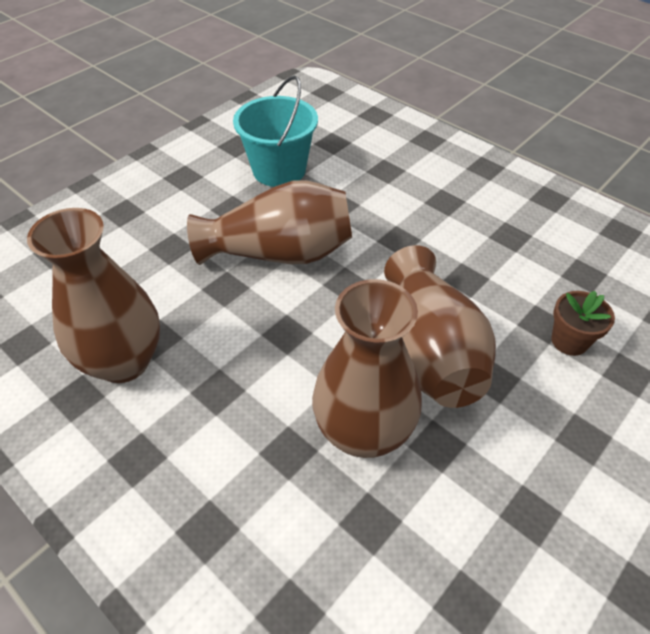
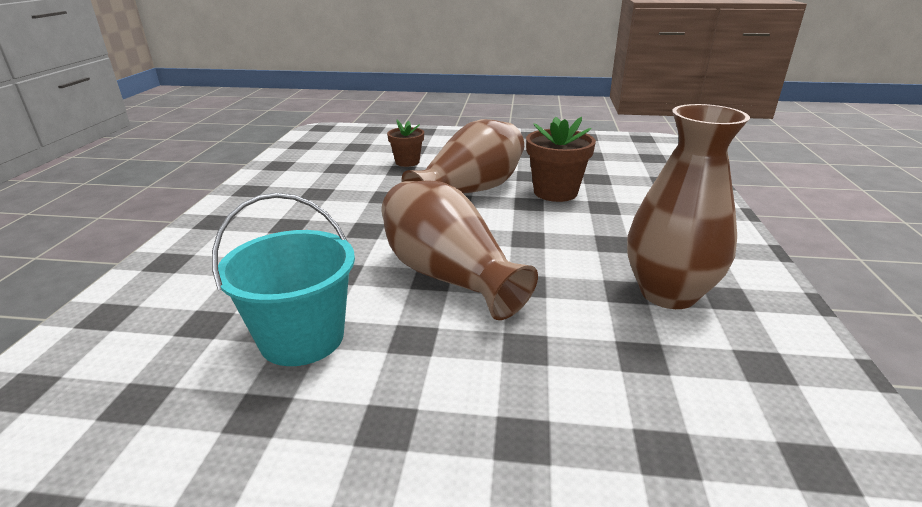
camera: 125 degrees left, 20 degrees down
(363, 432) = (555, 192): brown vase -> brown flower pot

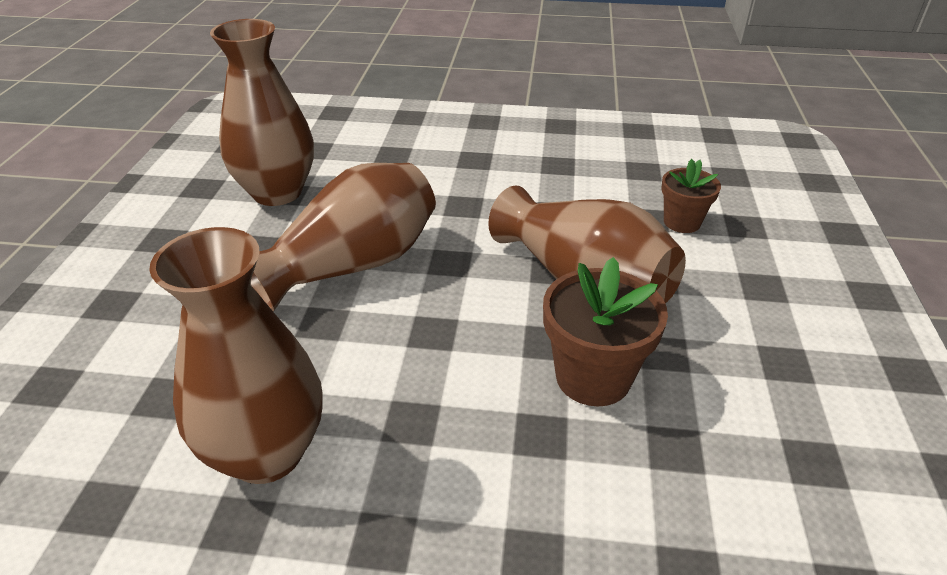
camera: 90 degrees right, 10 degrees up
(302, 338) = (277, 192): turquoise bucket -> brown vase

